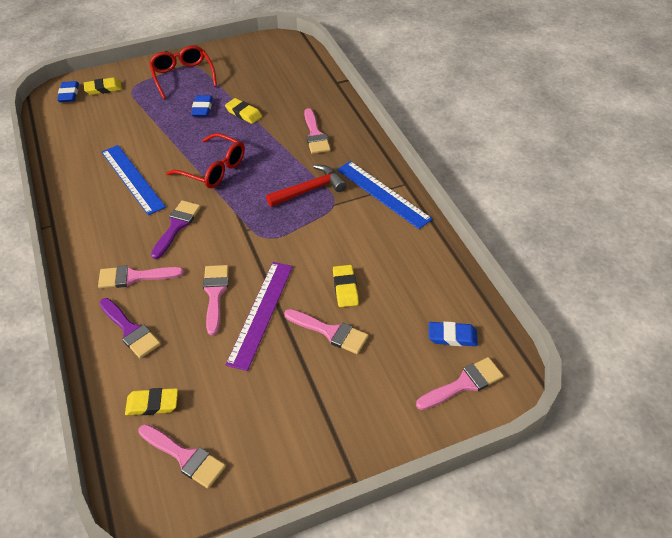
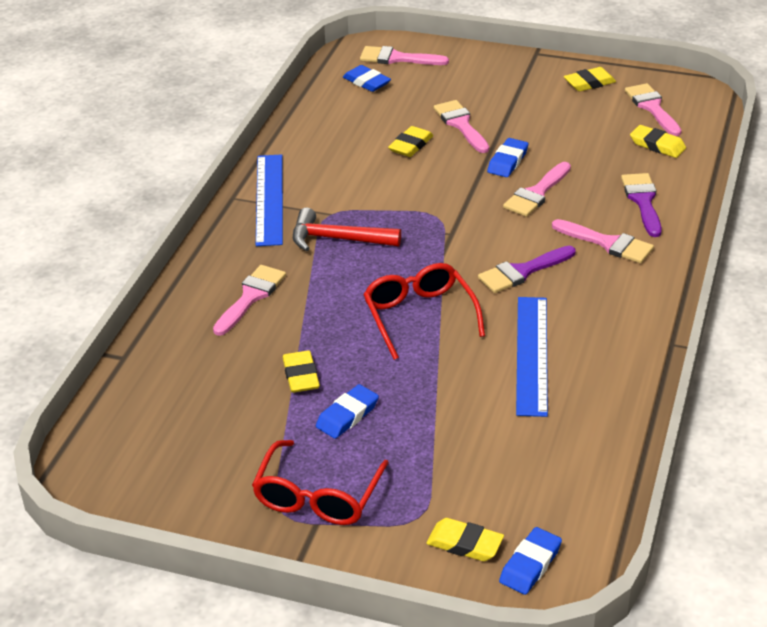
camera: 140 degrees left, 10 degrees down
(261, 313) = (507, 161): purple ruler -> blue eraser
(267, 459) = (589, 83): none -> yellow eraser

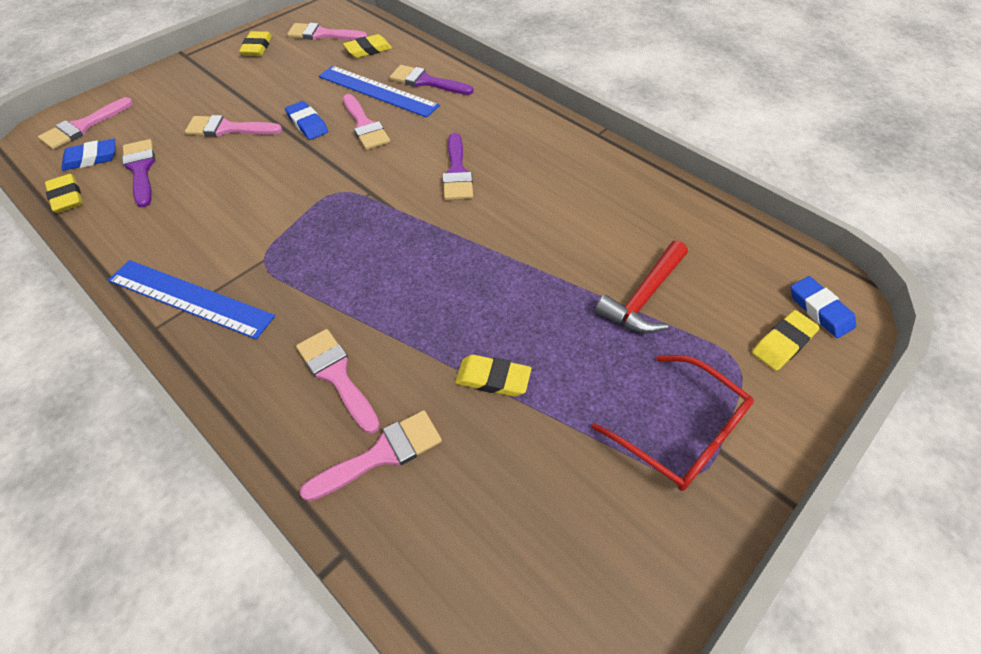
camera: 65 degrees left, 15 degrees up
(338, 239) = (307, 269): red hammer -> red hammer (644, 297)
(347, 415) = (574, 363): blue eraser -> none
(375, 110) = (141, 169): none -> purple brush
(411, 145) = (221, 168): yellow eraser -> yellow eraser (67, 197)
(420, 316) = (467, 256): red glasses -> none
(532, 355) = (564, 208): blue ruler -> blue ruler (377, 91)
(607, 243) = (460, 116): pink brush -> pink brush (381, 454)

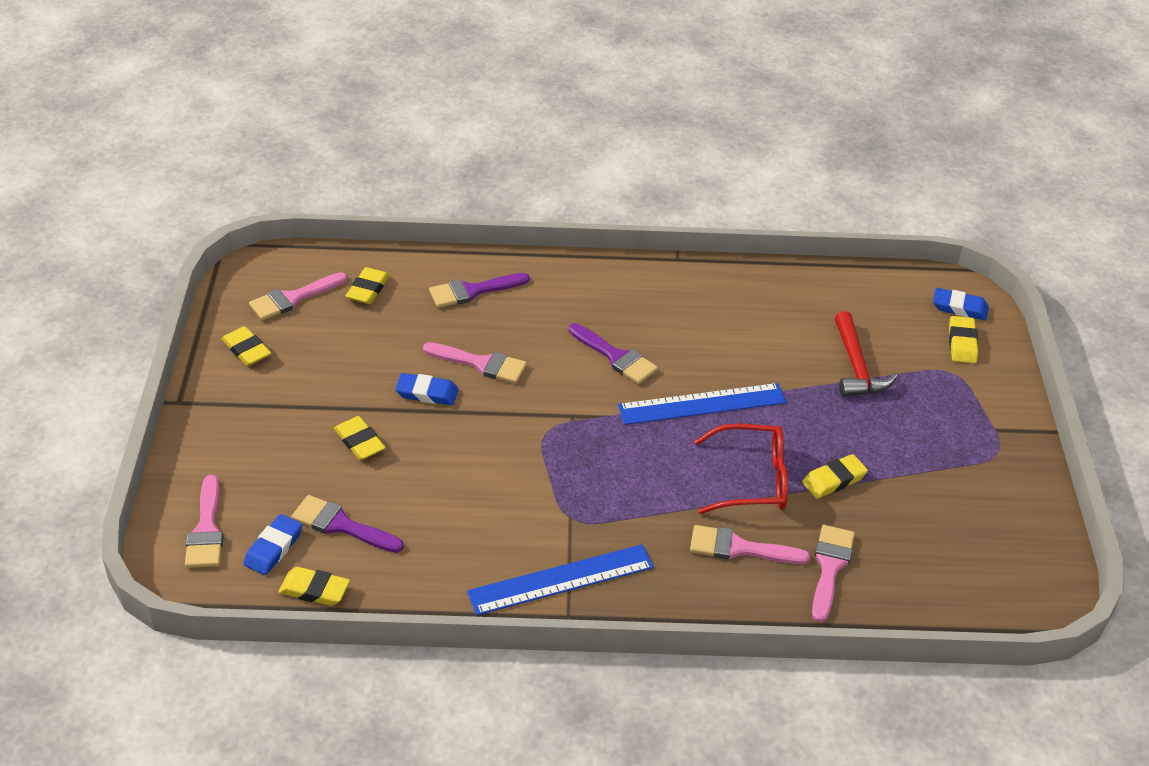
camera: 45 degrees left, 10 degrees down
(228, 129) = (359, 442): pink brush -> yellow eraser
(377, 91) = (442, 325): blue ruler -> blue ruler (702, 404)
(680, 432) = (967, 434): red glasses -> red glasses (751, 480)

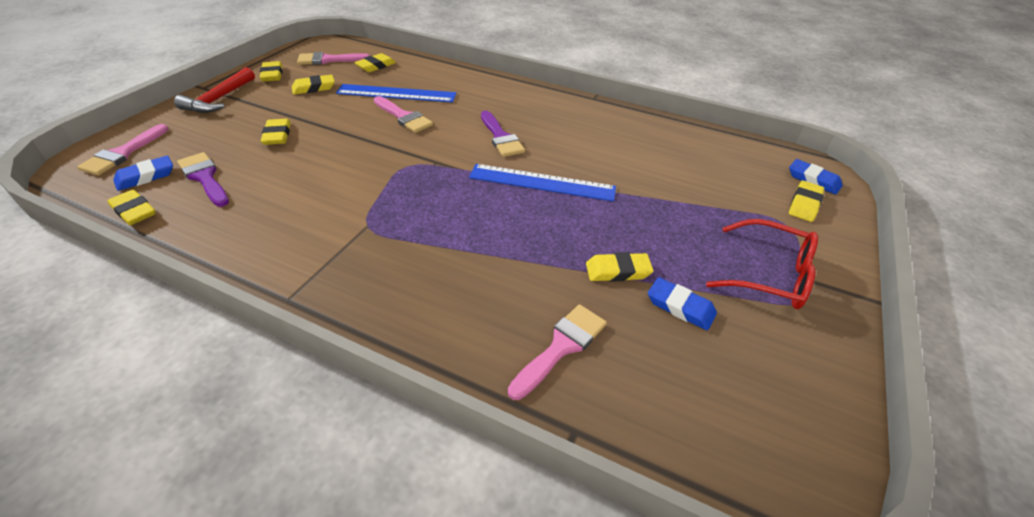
camera: 25 degrees right, 0 degrees up
(326, 354) = (314, 88): none -> yellow eraser
(427, 393) = (351, 122): blue eraser -> blue eraser (680, 307)
(472, 291) = (438, 81): purple brush -> none
(561, 579) = (312, 268): blue ruler -> blue ruler (396, 93)
(739, 548) = (486, 297): pink brush -> none
(751, 480) = (541, 247): red glasses -> red glasses (769, 274)
(856, 366) = (693, 194): red hammer -> red hammer (219, 99)

